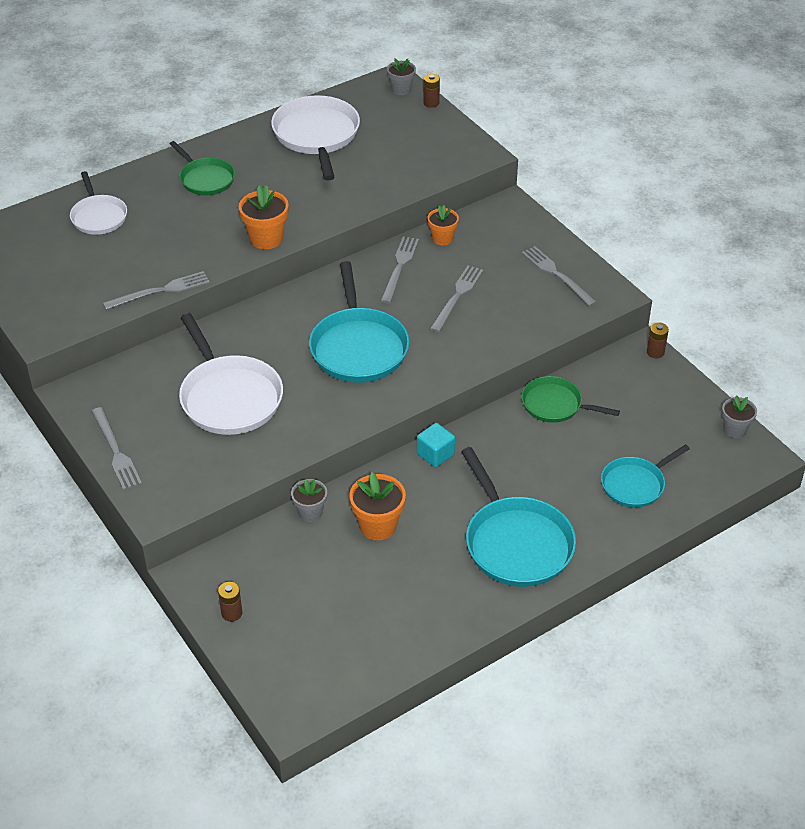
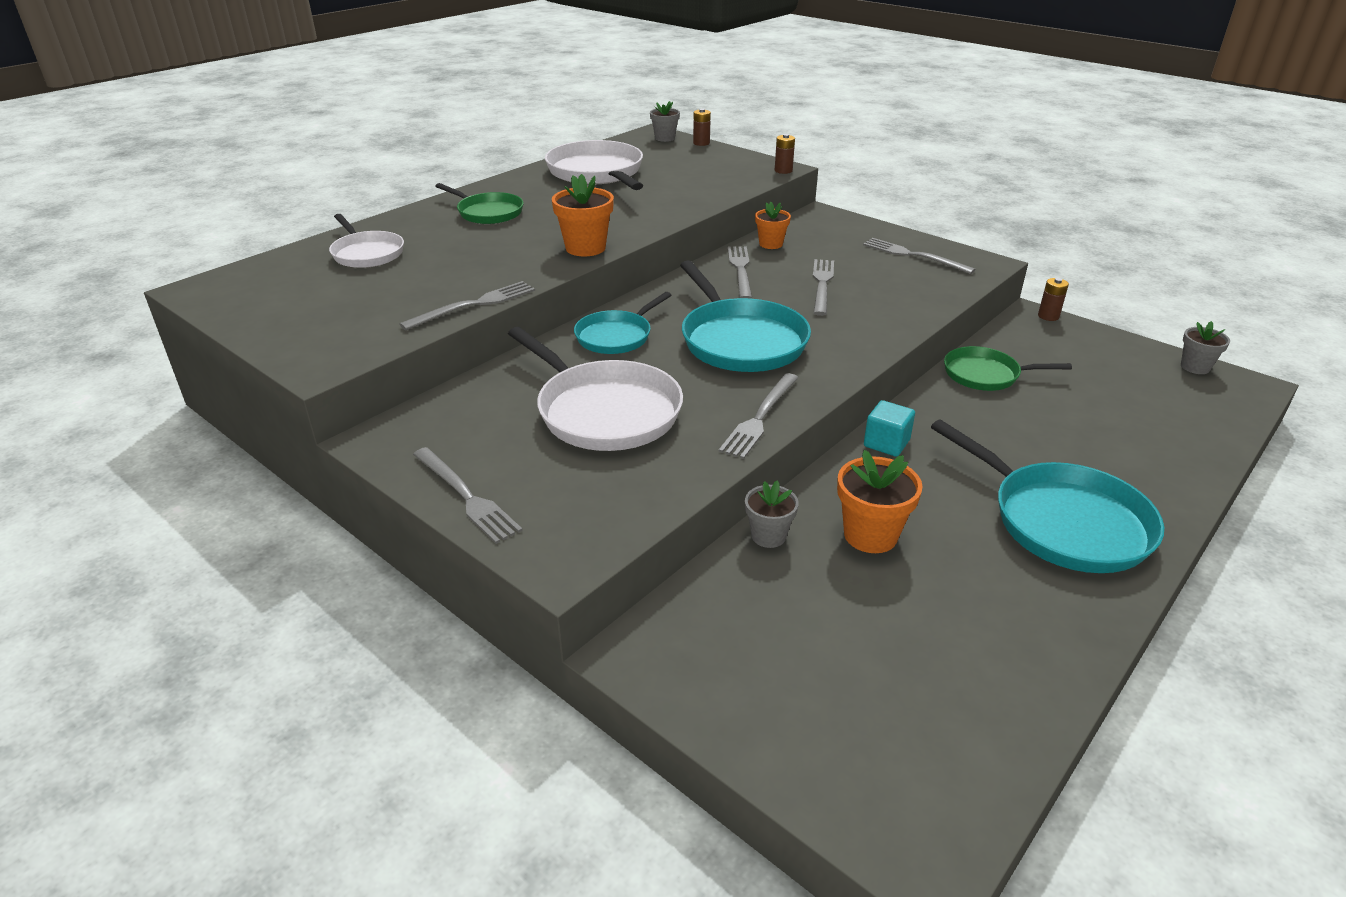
camera: 15 degrees left, 10 degrees down
(231, 613) = (728, 699): brown battery -> brown battery (783, 171)
(334, 424) = (760, 417): none -> grey fork
(635, 484) = (1143, 434): turquoise pan -> turquoise pan (616, 336)

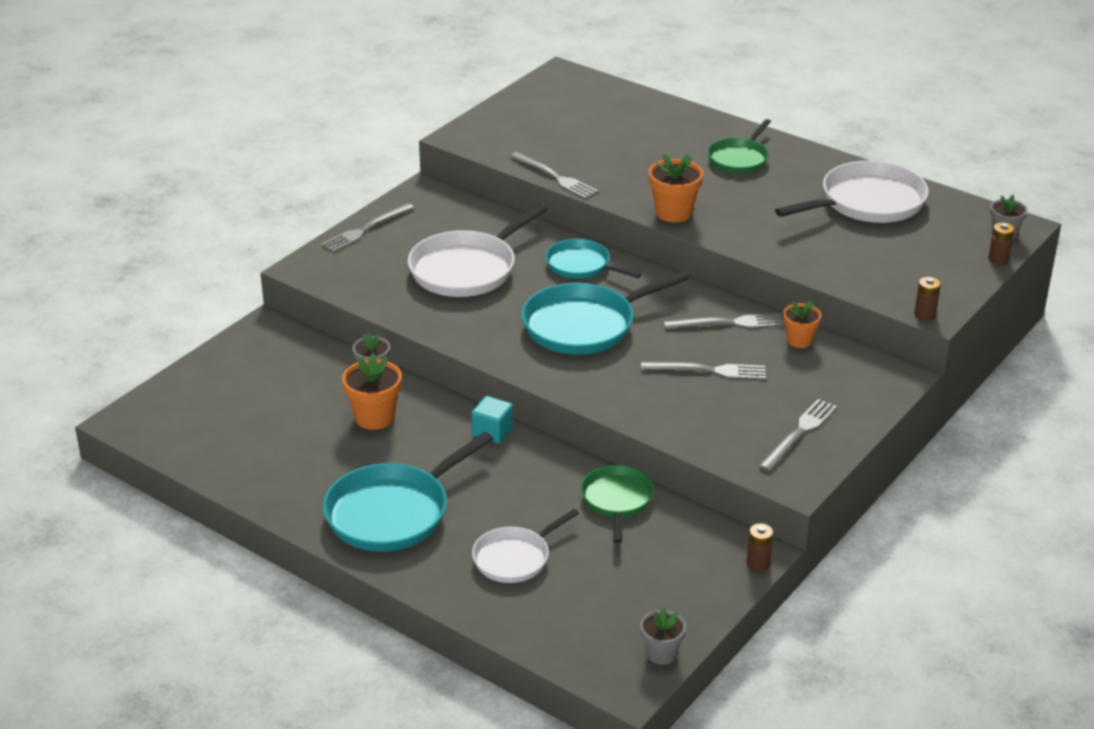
camera: 85 degrees right, 0 degrees up
(367, 253) = (637, 121): white pan -> white pan (514, 558)
(760, 417) = (464, 336): grey fork -> none

